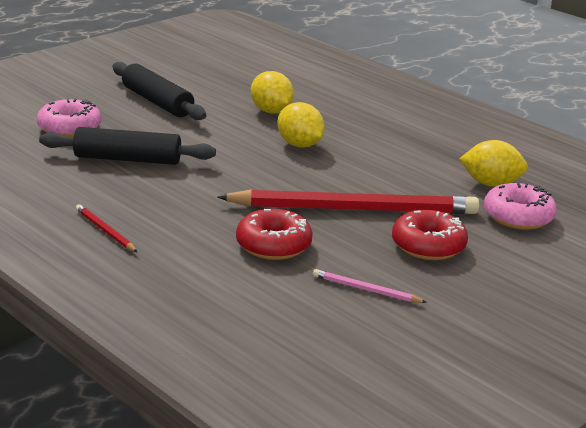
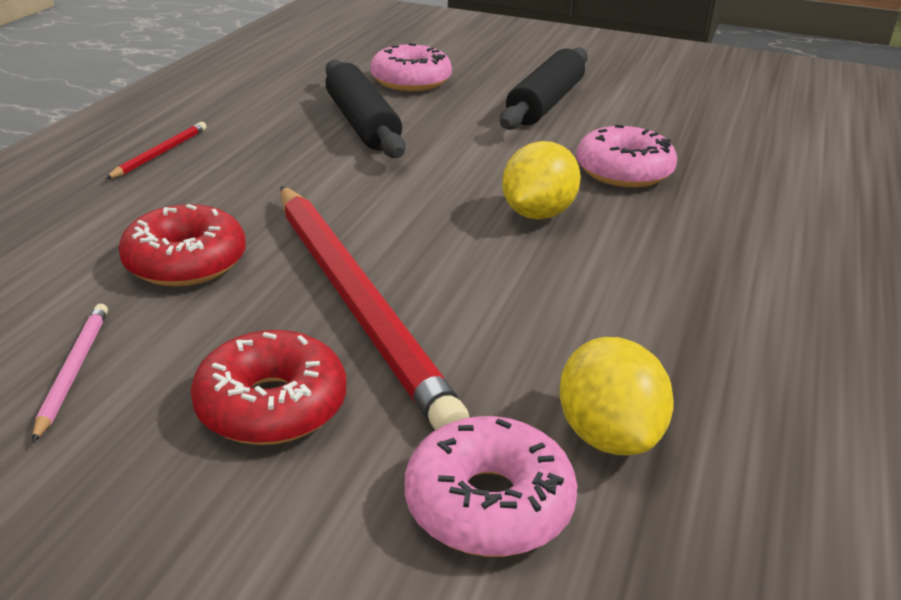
camera: 65 degrees right, 5 degrees up
(271, 111) = (624, 171): yellow lemon -> pink donut

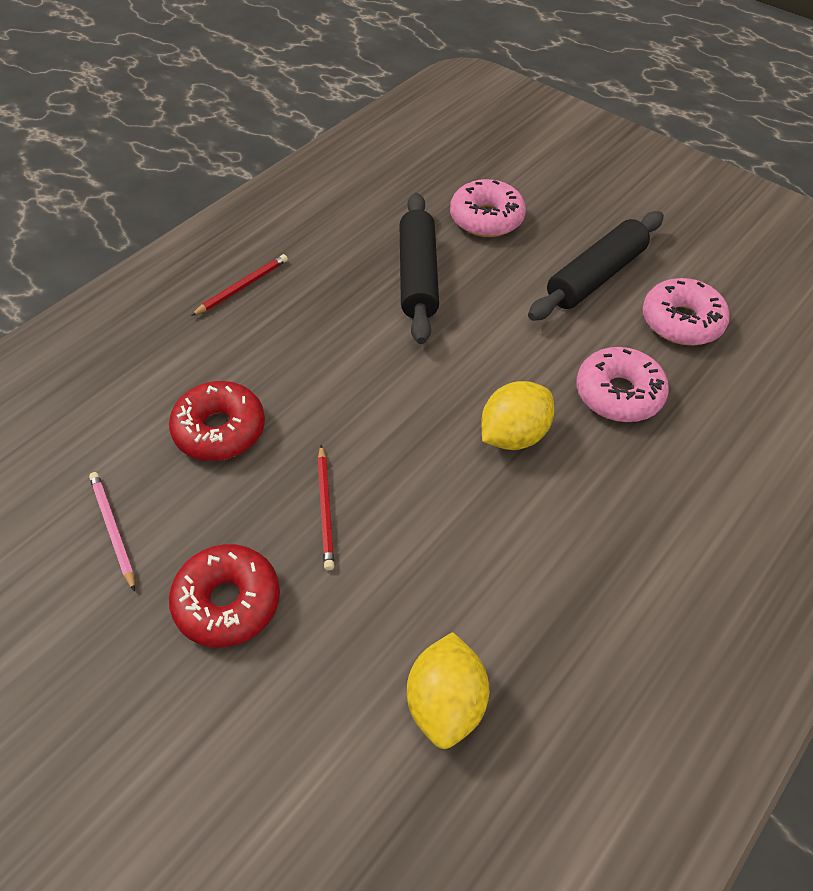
camera: 20 degrees right, 20 degrees up
(73, 371) = (113, 530): pink pencil -> pink pencil turned 45 degrees counterclockwise
(357, 302) = (326, 509): red pencil -> red pencil, size x0.41
(488, 504) = (333, 741): pink donut -> pink donut (681, 322)

